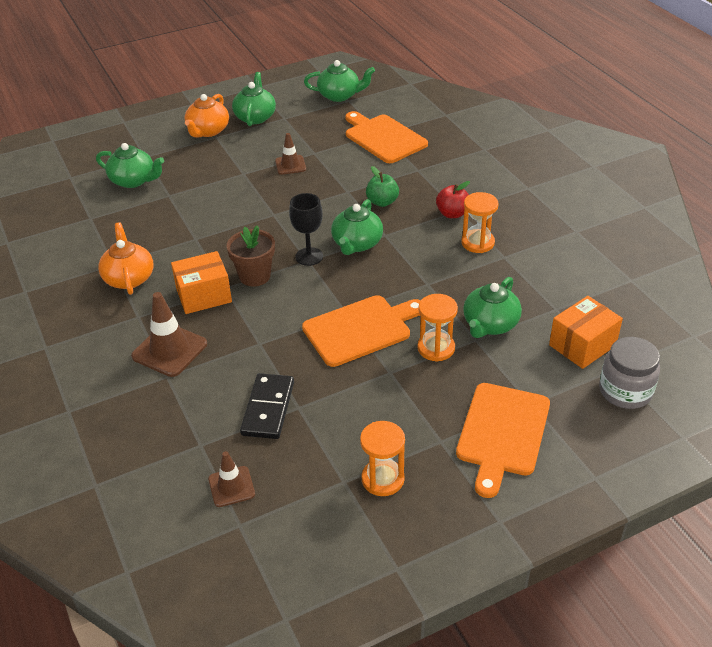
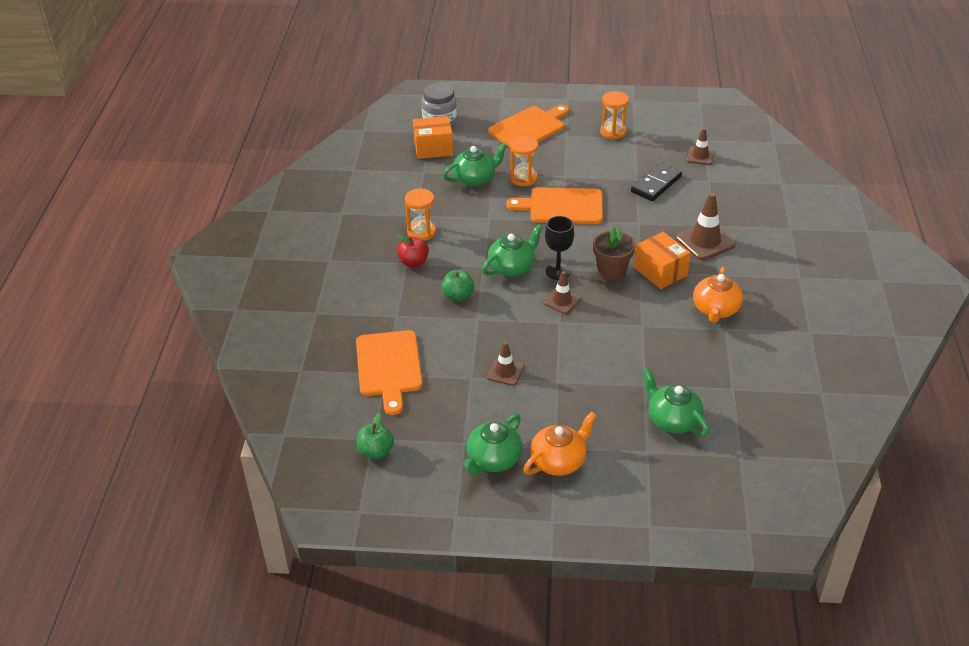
camera: 150 degrees left, 0 degrees up
(204, 295) = (660, 271): orange box -> orange box turned 45 degrees clockwise
(284, 232) = (562, 301): none -> brown traffic cone
(339, 95) = (376, 451): green teapot -> green apple

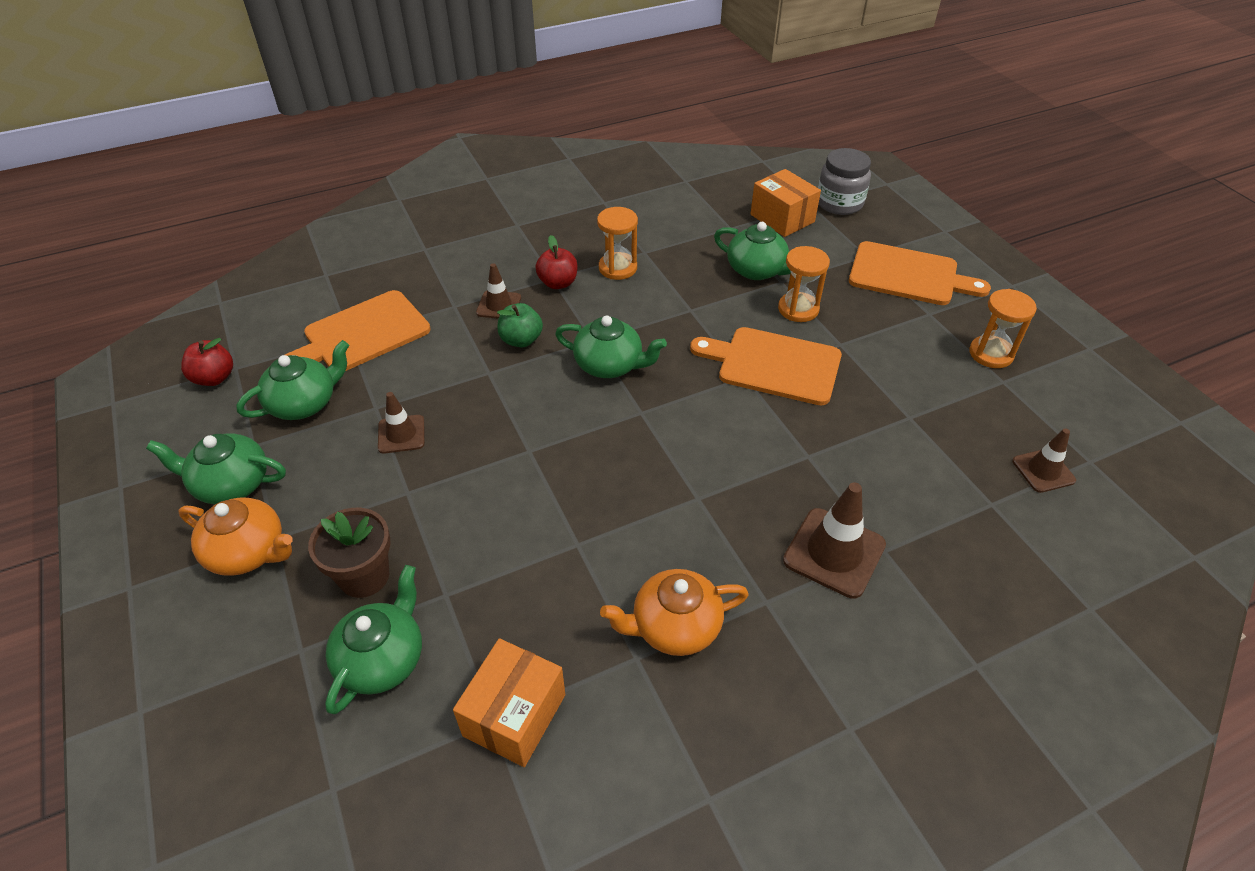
camera: 60 degrees right, 5 degrees up
(376, 451) = (214, 378): green apple -> red apple
(440, 410) = (304, 403): none -> green teapot
(558, 271) = (633, 411): black goblet -> none
(562, 206) = (773, 365): orange cutting board -> orange cutting board turned 45 degrees counterclockwise
(562, 301) = (574, 437): brown traffic cone -> brown traffic cone (499, 305)
(611, 272) = (673, 466): brown flower pot -> brown flower pot (364, 576)
(656, 184) = (918, 443): black domino -> none
(660, 271) = (716, 522): orange box -> orange box (514, 715)

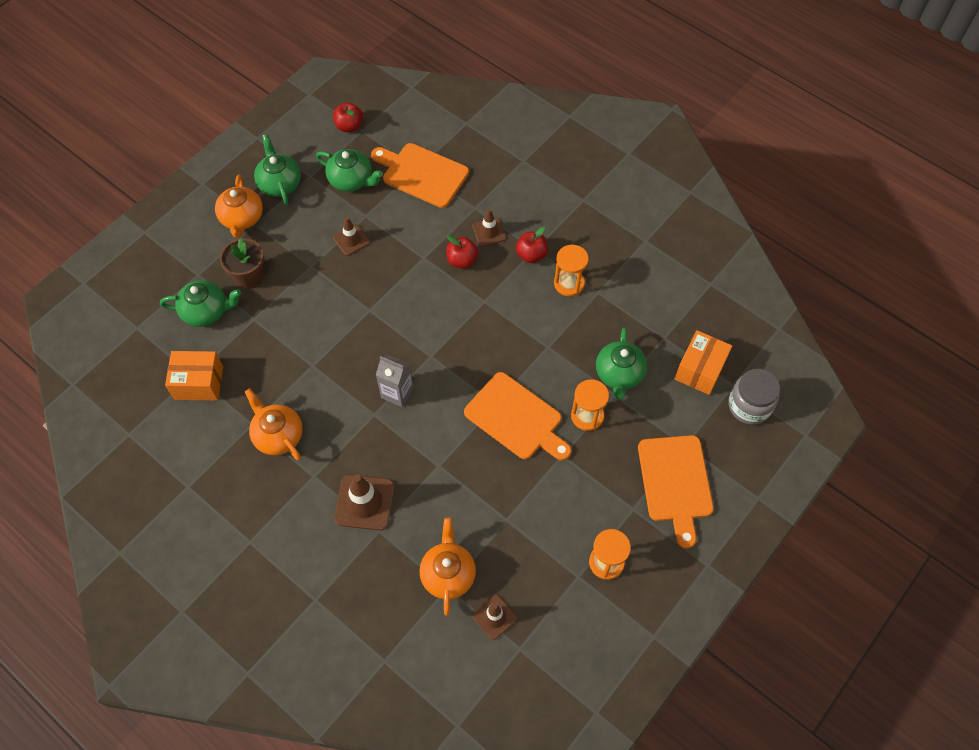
camera: 65 degrees right, 15 degrees up
(521, 340) = (462, 260): green apple -> red apple
(609, 365) = (464, 321): green teapot -> none
(677, 462) = (397, 392): none -> grey carton
(773, 365) = (516, 418): orange cutting board -> orange cutting board turned 135 degrees clockwise
(971, 496) = (448, 574): none -> orange teapot

